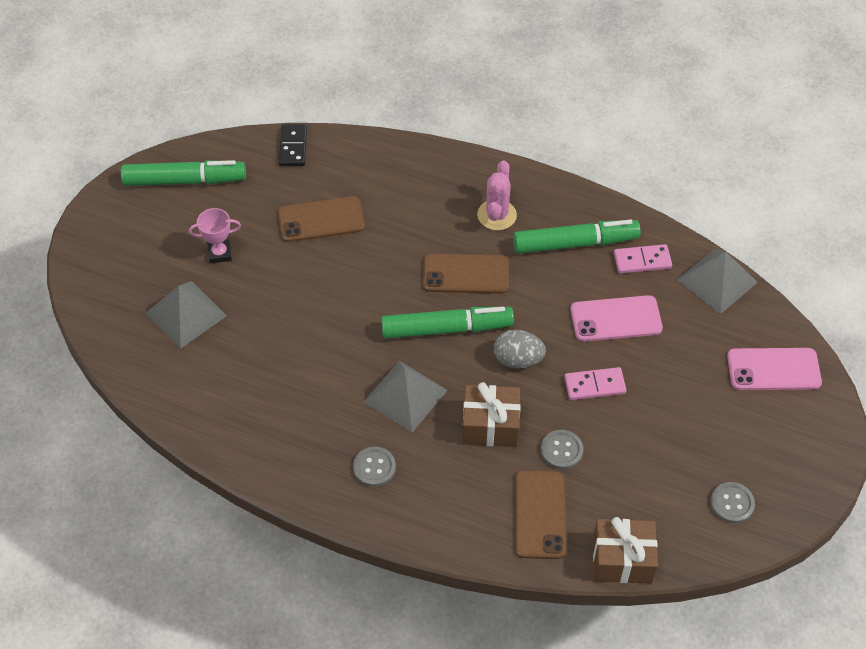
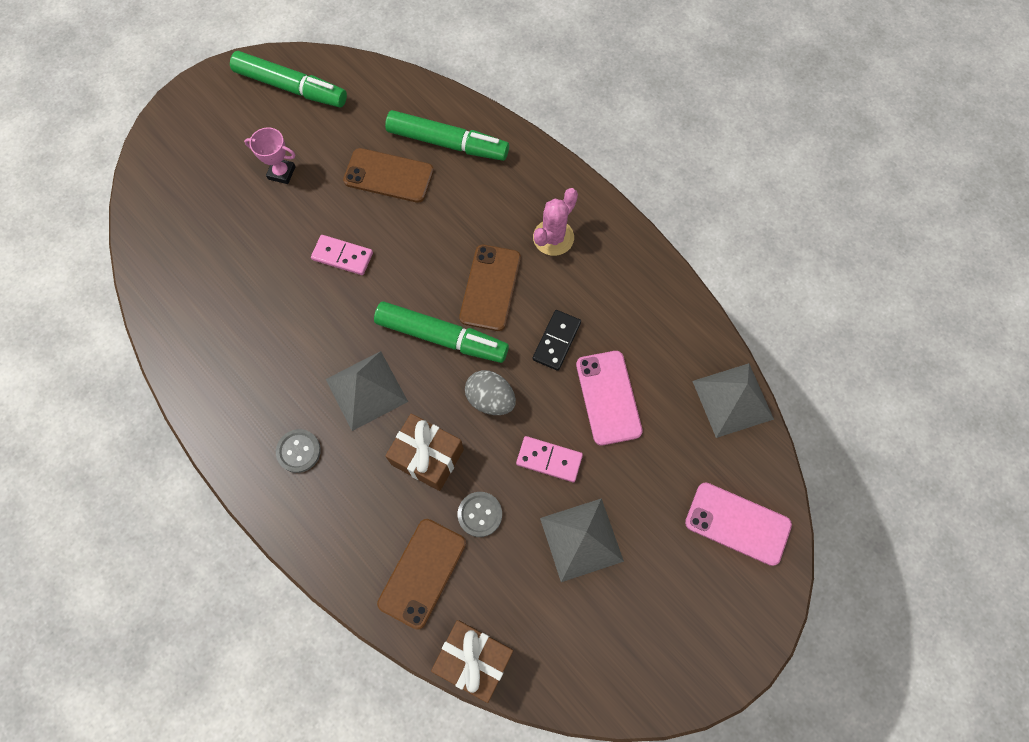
camera: 25 degrees right, 15 degrees up
(186, 314) = (220, 221): grey pyramid -> grey pyramid (581, 539)
(293, 147) = (404, 91): black domino -> black domino (556, 341)
(465, 274) = (490, 287): brown phone -> brown phone turned 75 degrees clockwise
(575, 243) = (612, 299): green marker -> green marker (447, 143)
(616, 319) = (608, 397): pink phone -> pink phone turned 60 degrees clockwise
(642, 260) = (668, 345): pink domino -> pink domino (342, 256)
(732, 503) = (615, 651): grey button -> none

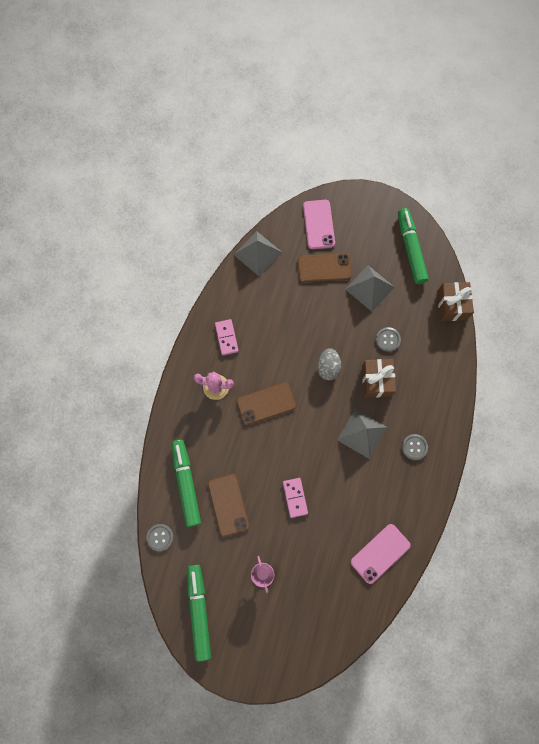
camera: 120 degrees left, 5 degrees up
(403, 87) = (160, 537): none -> grey button
(422, 573) = (431, 350): brown phone -> brown phone (324, 268)
(441, 337) = (309, 412): green marker -> green marker (410, 249)
(549, 460) = (341, 322): pink domino -> pink domino (226, 337)
(556, 341) = (276, 352): black domino -> none
(608, 397) = (292, 311): pink phone -> pink phone (380, 553)

